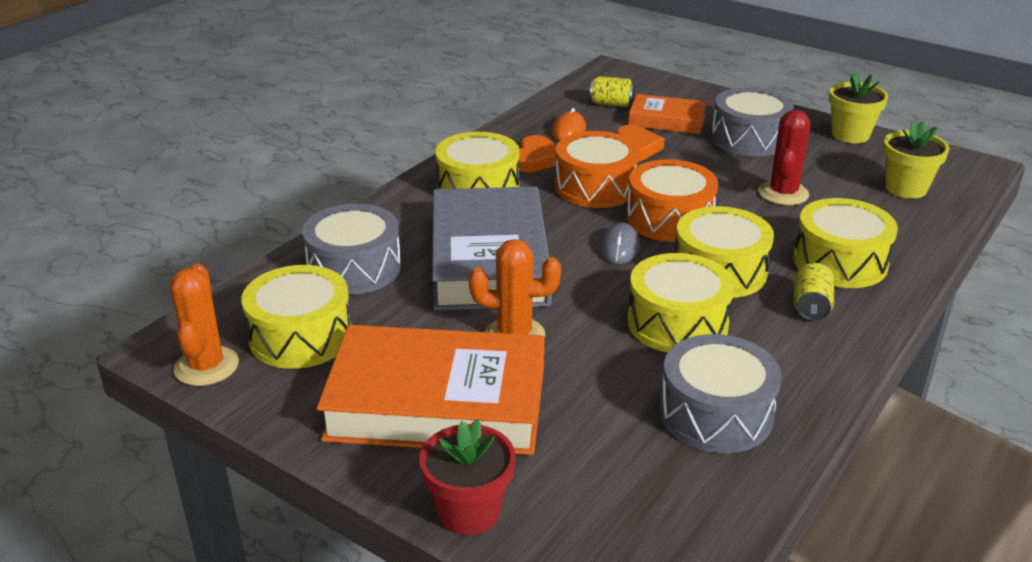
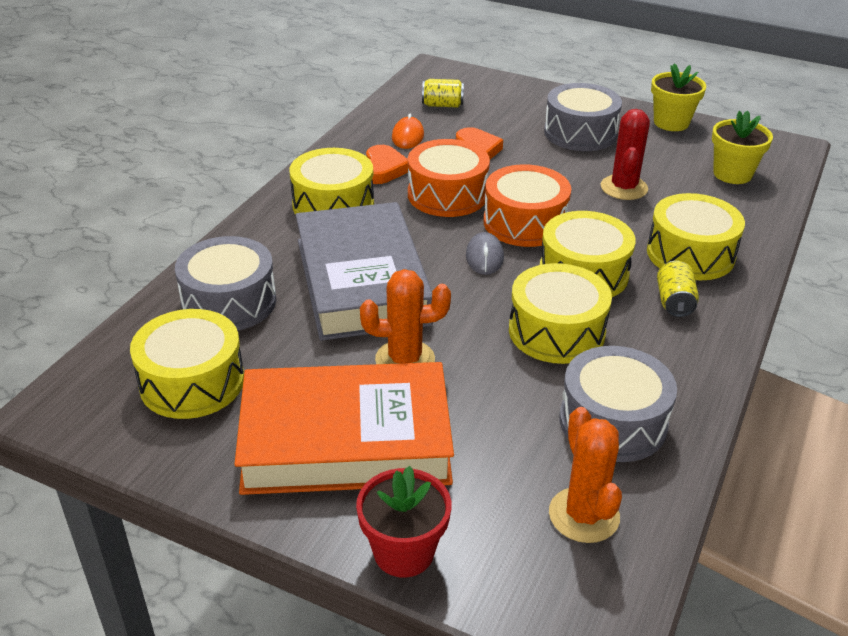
camera: 10 degrees left, 5 degrees up
(206, 366) = (101, 425): orange cactus -> orange cactus (584, 515)
(667, 120) = (499, 119): orange book -> none

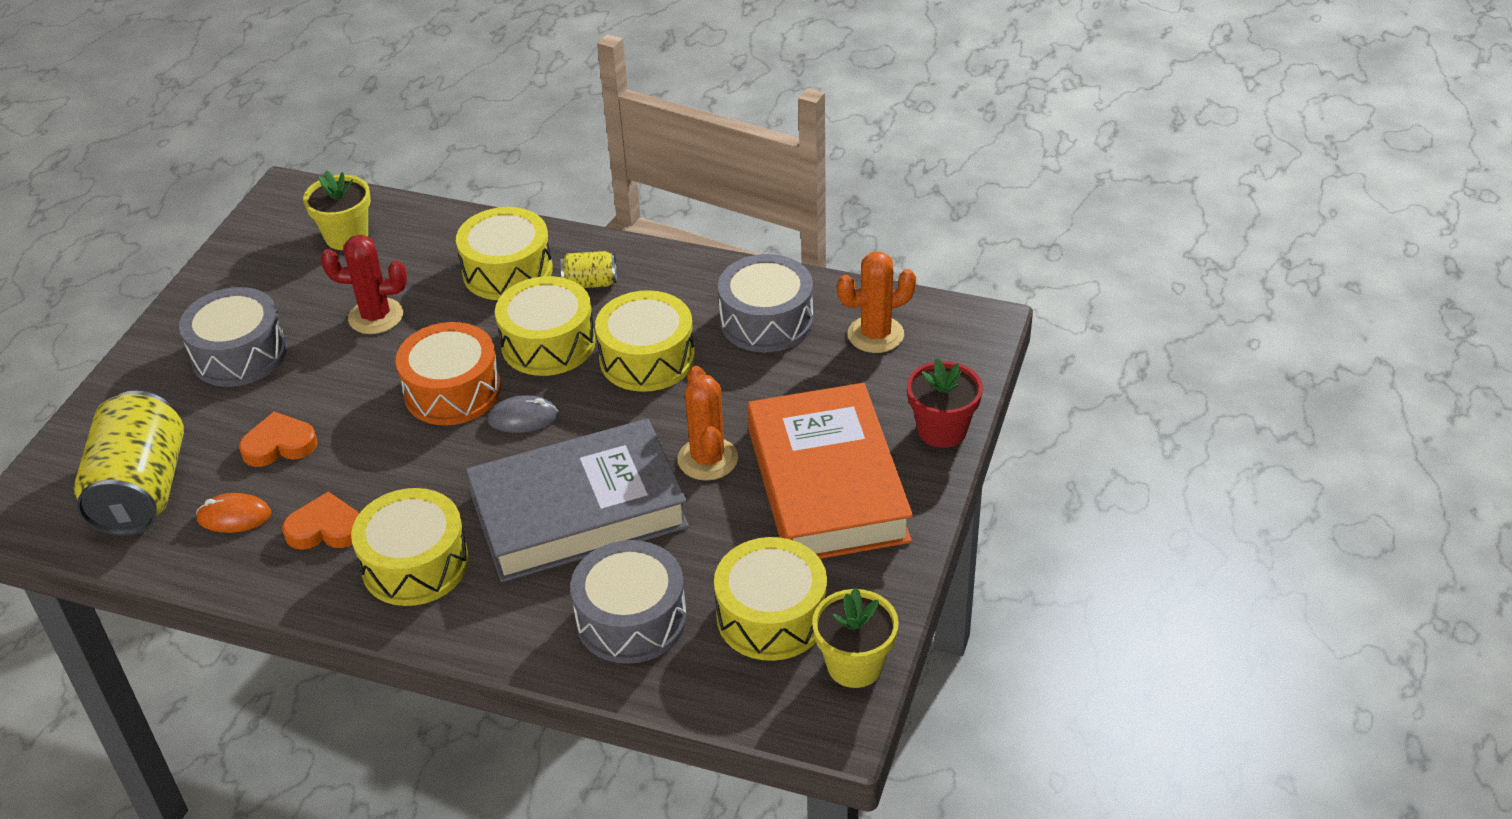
camera: 95 degrees left, 5 degrees up
(442, 105) = (142, 491): yellow can -> yellow can, size x2.20
(447, 195) = (391, 461): orange drum -> none
(671, 123) = (219, 278): yellow flower pot -> yellow flower pot (854, 665)

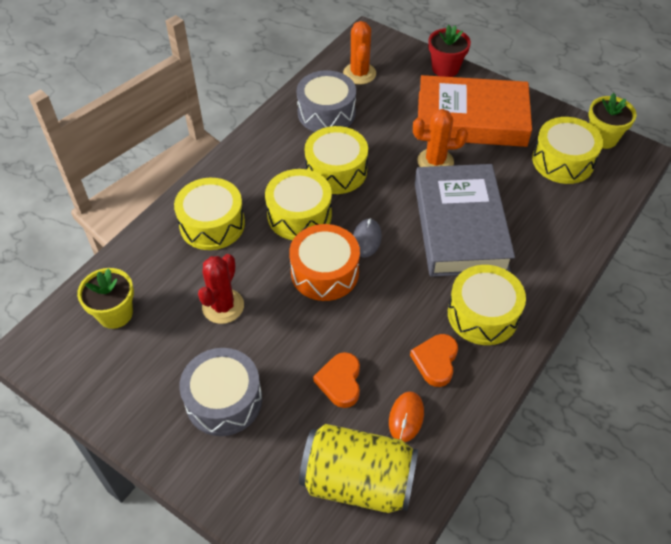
camera: 75 degrees left, 10 degrees up
(590, 283) = (248, 184): yellow can -> none
(631, 619) = (552, 218): grey drum -> none

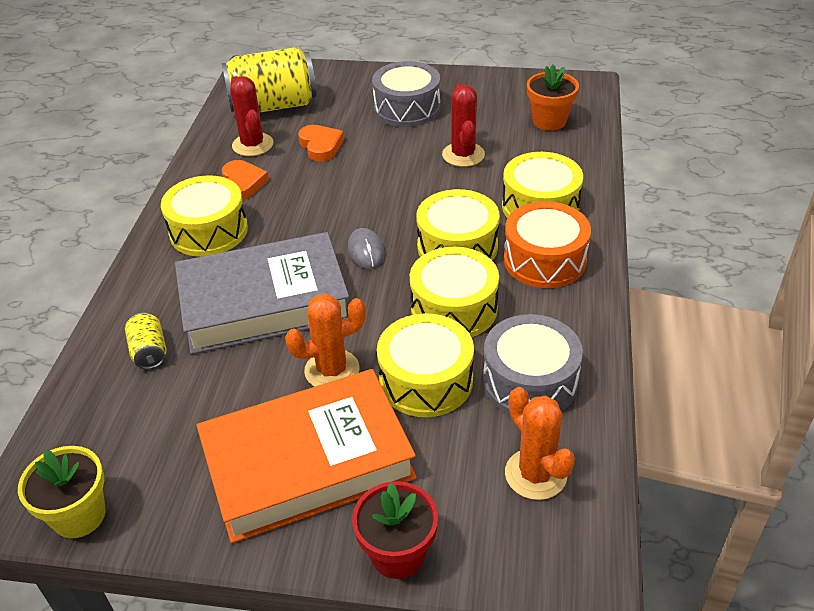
camera: 155 degrees right, 10 degrees down
(115, 314) = (549, 121): yellow flower pot -> orange flower pot
(325, 272) = (389, 209): orange drum -> orange drum (544, 260)
(406, 417) = (252, 145): orange mouse -> red cactus
(460, 226) = (264, 302): grey book -> grey book turned 75 degrees counterclockwise
(550, 219) = (149, 352): none -> yellow can
(563, 161) = (143, 445): yellow drum -> yellow drum (426, 380)

